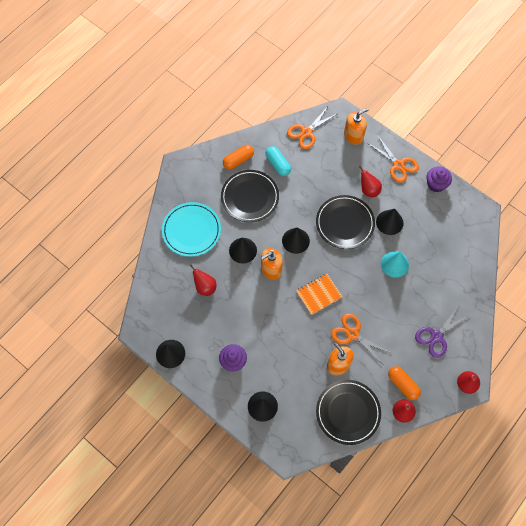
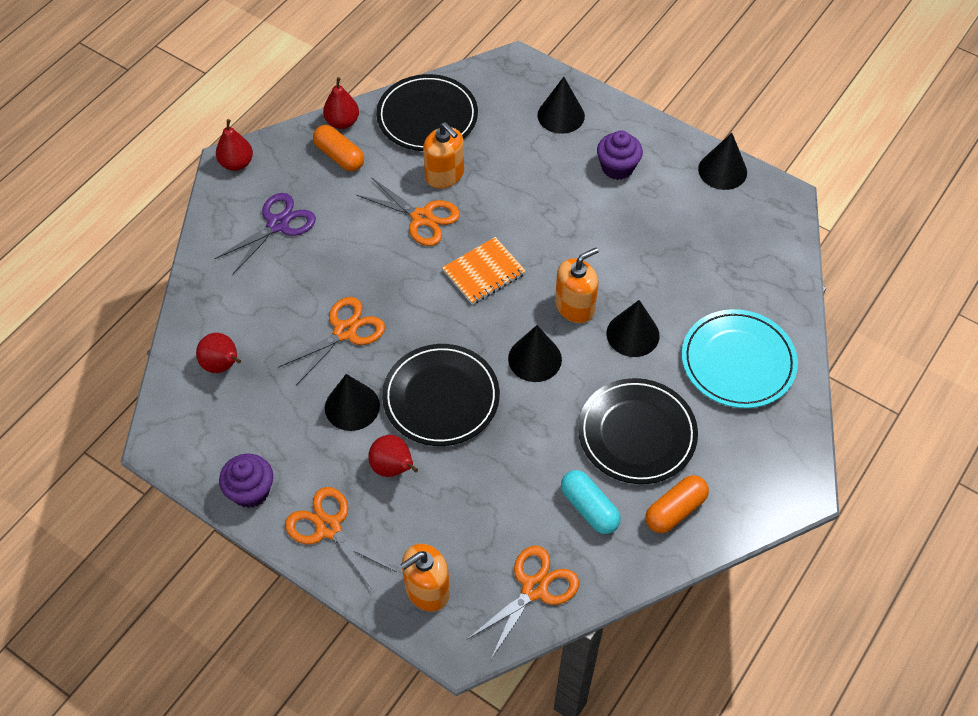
camera: 175 degrees right, 10 degrees down
(205, 287) = (689, 269): red pear -> red pear (222, 365)
(394, 264) = (345, 331): turquoise cone -> orange scissors

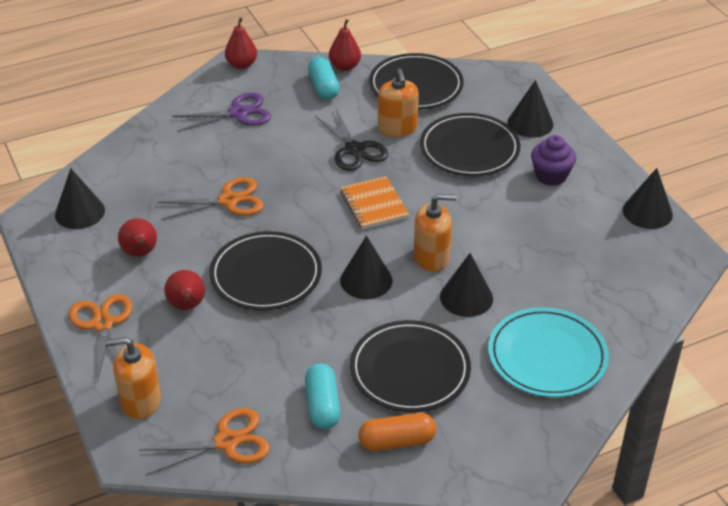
camera: 30 degrees right, 15 degrees down
(222, 365) = (119, 186): red pear -> red pear (140, 253)
(250, 491) = (67, 274): purple cupcake -> none
(339, 156) = (323, 87): orange capsule -> turquoise capsule
(352, 406) = (191, 252): black cone -> black cone (80, 212)
(422, 218) = (354, 150): orange scissors -> black scissors
(484, 272) = (374, 205): orange notebook -> orange notebook turned 75 degrees clockwise
(526, 170) = (469, 149): none -> black plate

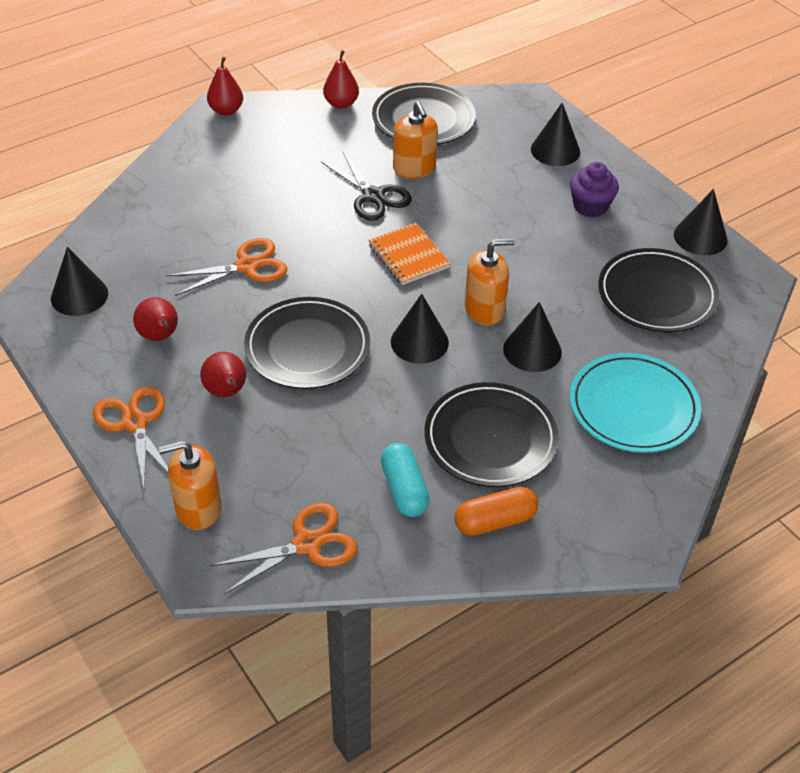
camera: 10 degrees left, 5 degrees up
(238, 113) = (235, 166): purple scissors -> none
(323, 87) = (323, 129): turquoise capsule -> none
(469, 149) = (497, 185): black plate -> black plate (656, 295)

